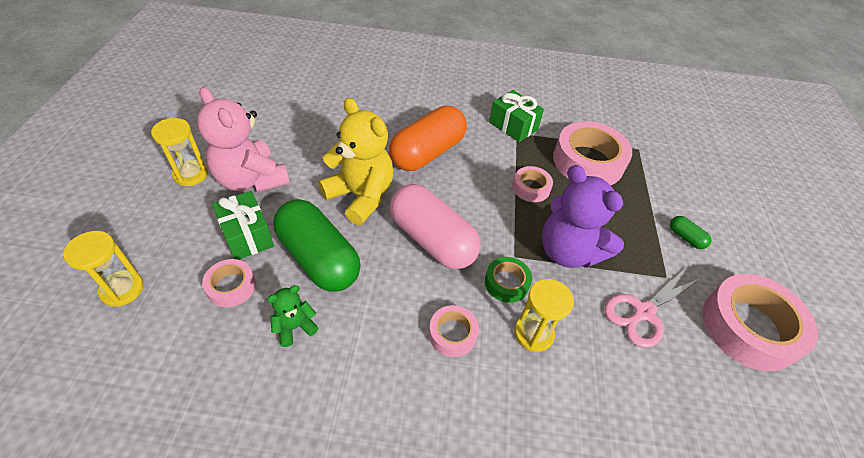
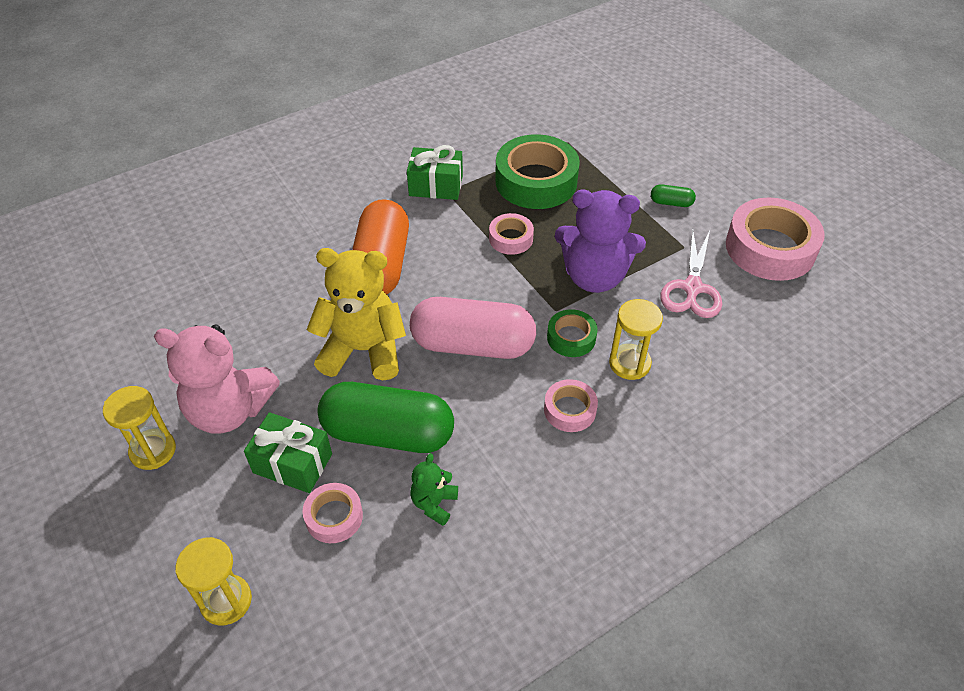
camera: 35 degrees left, 0 degrees up
(588, 161) = (536, 181): pink tape -> green tape

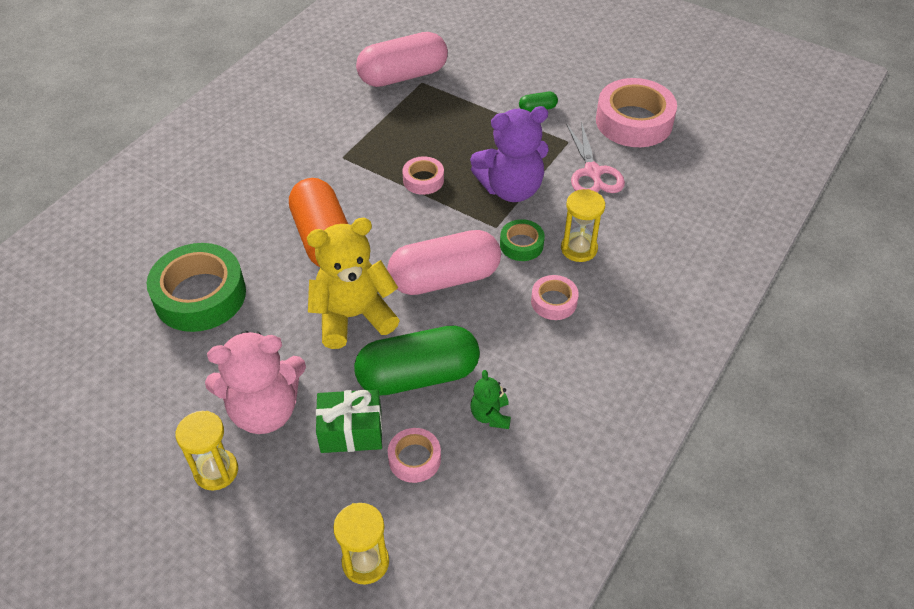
camera: 25 degrees left, 0 degrees up
(436, 186) = (329, 155): green gift -> none
(536, 181) = (415, 124): green tape -> green tape (200, 295)
(552, 130) = (403, 76): none -> pink capsule

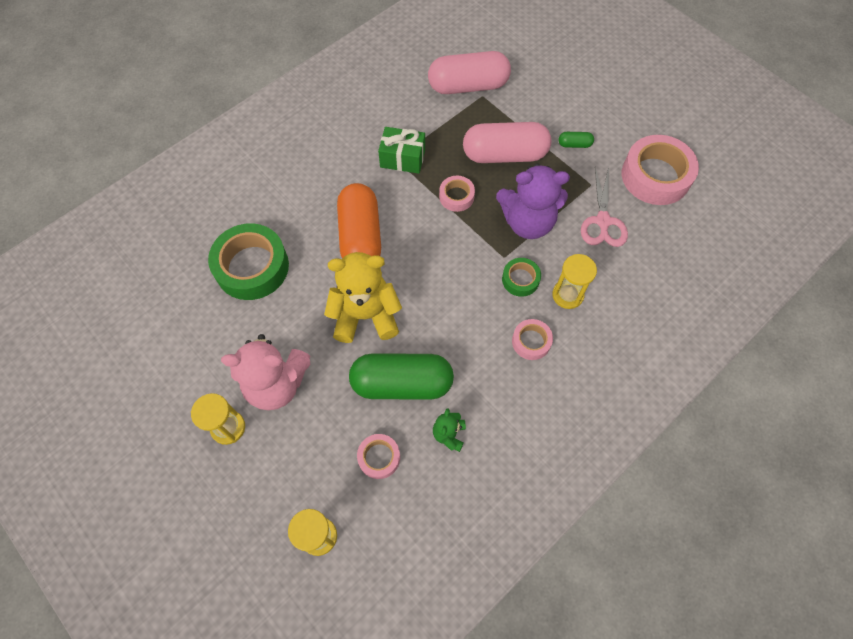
camera: 15 degrees right, 15 degrees up
(351, 431) = (337, 420): green gift -> green gift (402, 158)
(444, 278) = (448, 297): pink capsule -> pink capsule (504, 154)

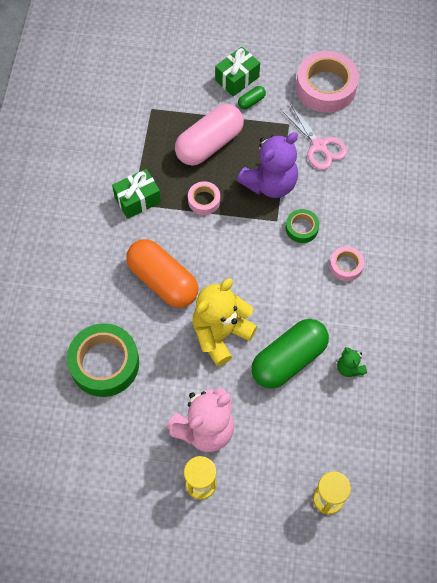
camera: 40 degrees left, 0 degrees up
(379, 457) = (319, 419): pink tape -> none
(468, 86) = (133, 108): pink capsule -> none
(567, 295) = (341, 216): yellow hourglass -> none
(579, 118) = (237, 78): none -> green gift

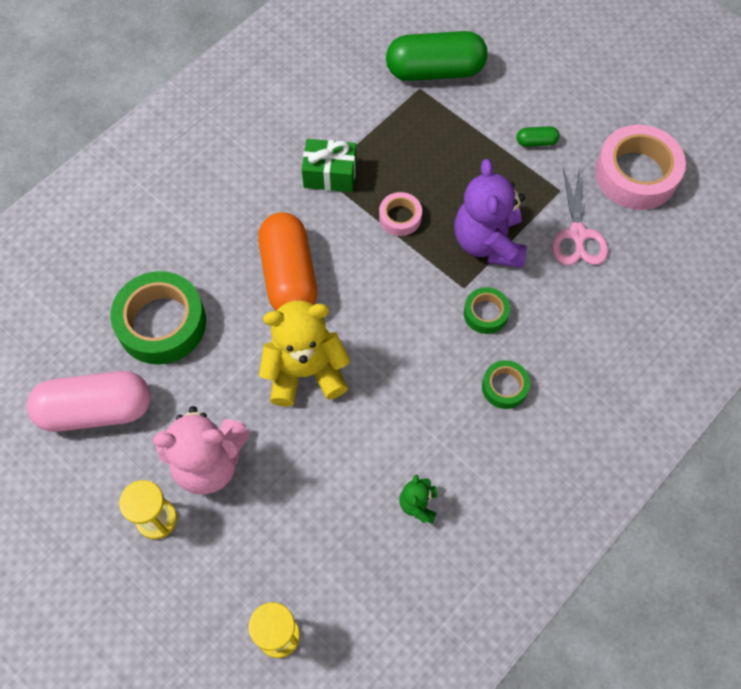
camera: 35 degrees right, 0 degrees up
(209, 144) = (453, 161): pink capsule -> pink capsule (96, 410)
(237, 78) = (539, 108): green gift -> none
(270, 183) = (488, 242): purple teddy bear -> purple teddy bear turned 90 degrees clockwise
(289, 360) = (357, 449): green capsule -> green capsule (435, 71)
(346, 266) = (504, 387): pink tape -> green tape

